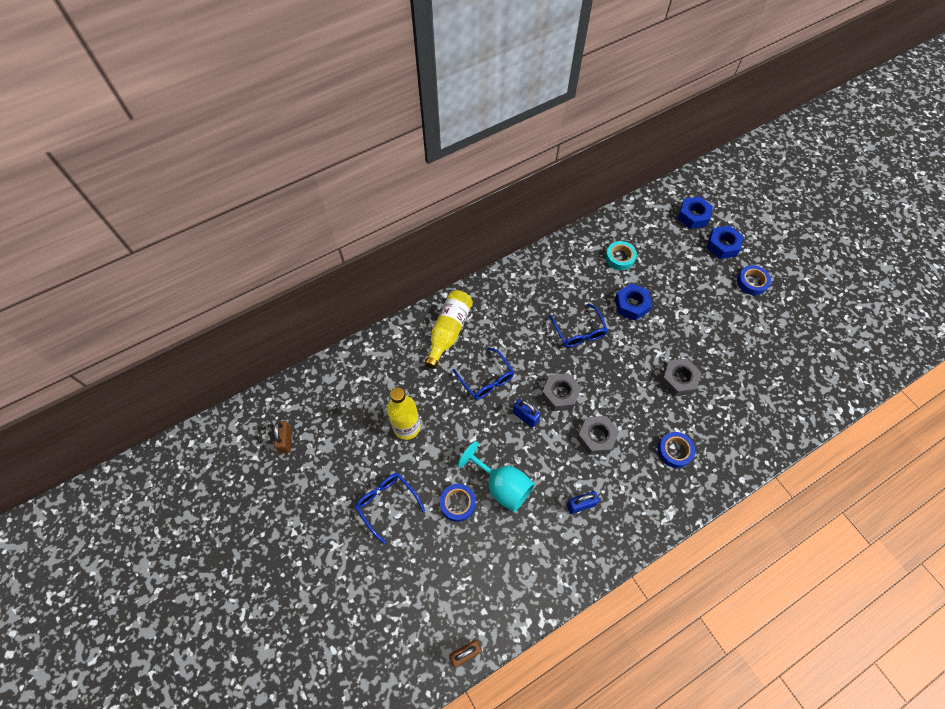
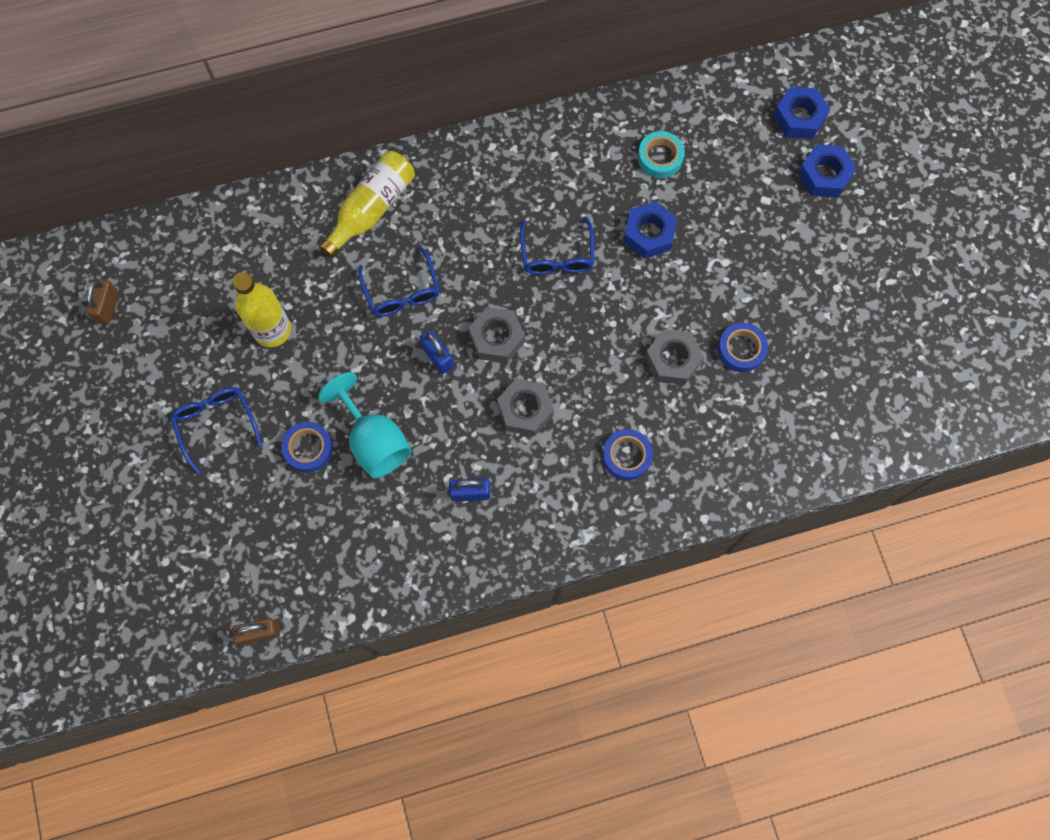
camera: 15 degrees right, 10 degrees up
(752, 282) = (844, 243): blue tape -> blue tape (741, 349)

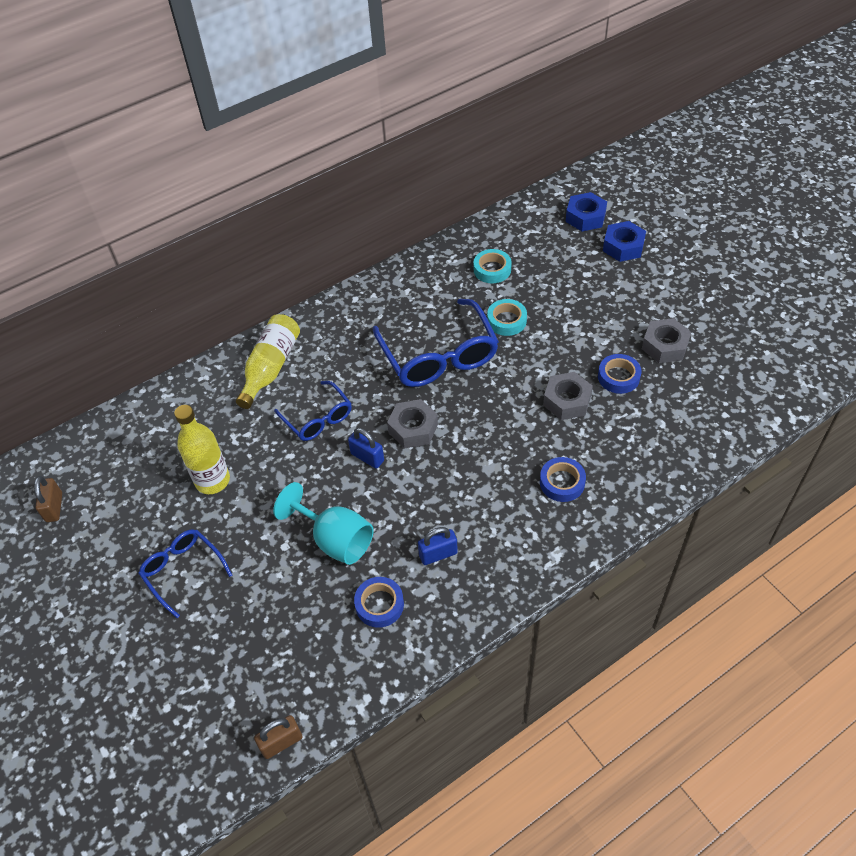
camera: 15 degrees left, 20 degrees down
(308, 448) = (276, 564): blue tape -> blue tape (379, 604)
(525, 410) = (459, 474): grey nut -> grey nut (664, 346)
(557, 255) = (439, 356): blue glasses -> blue glasses, size x1.74
(649, 234) = (506, 321): blue nut -> turquoise tape

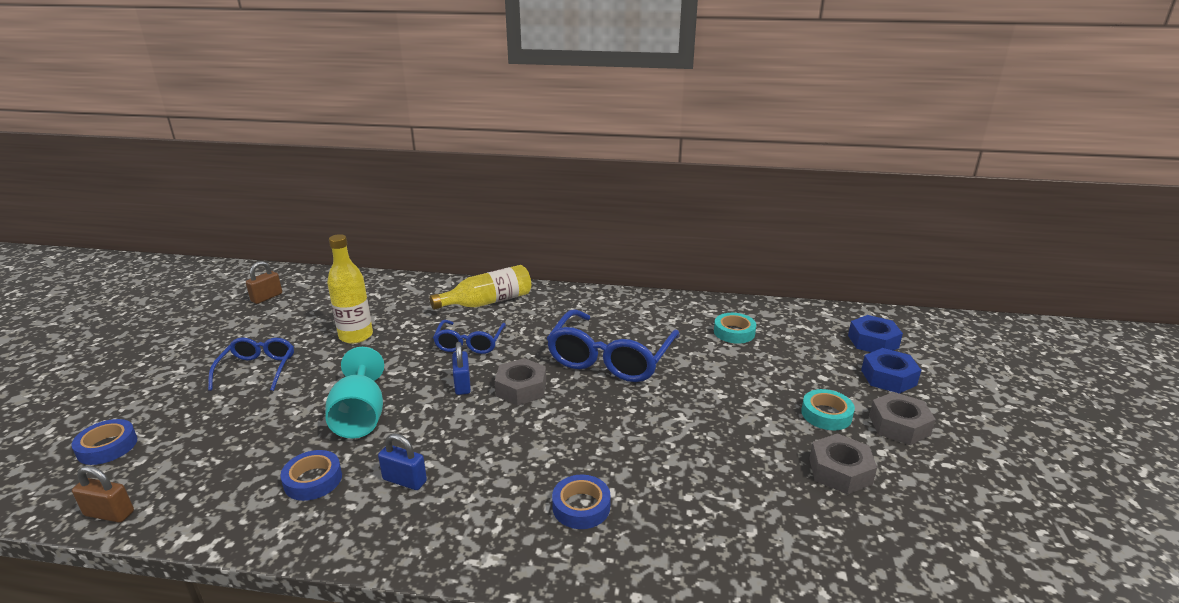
camera: 40 degrees right, 25 degrees down
(506, 321) = (700, 368): turquoise tape -> turquoise tape (826, 414)
(567, 401) = (676, 450): grey nut -> grey nut (899, 425)
(618, 377) = (754, 465): blue tape -> blue tape (107, 447)

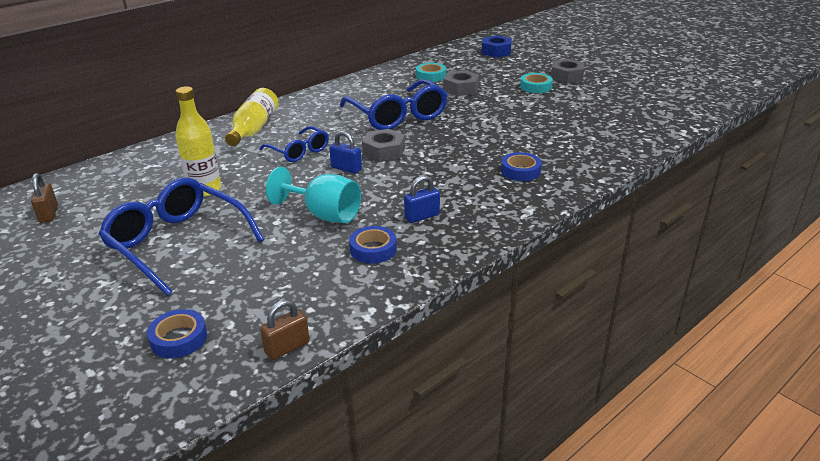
camera: 50 degrees left, 5 degrees up
(257, 369) = (177, 243): blue glasses -> blue glasses, size x1.74
(840, 471) = (579, 102): grey nut -> grey nut (461, 89)
(888, 377) = (529, 62): blue nut -> none

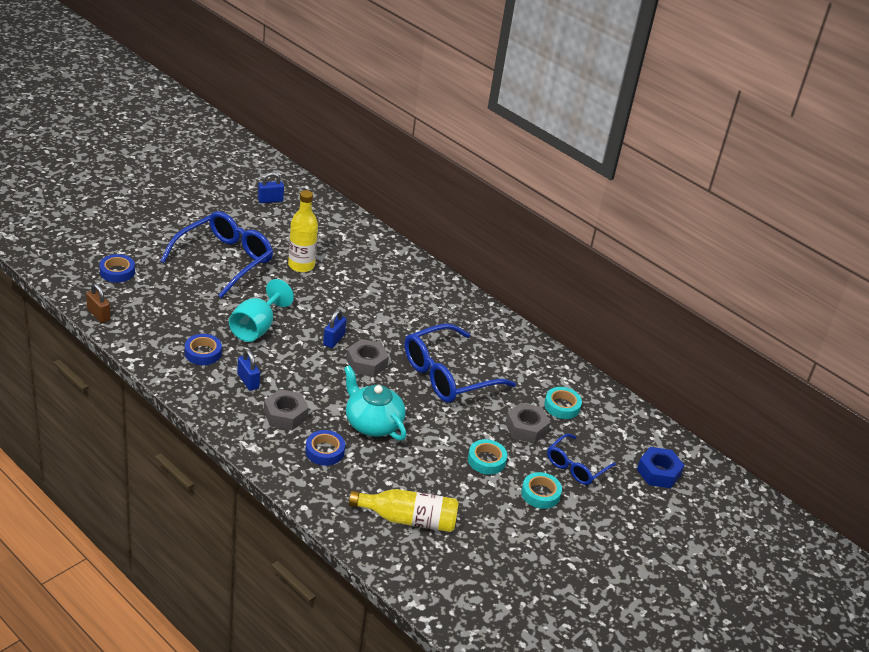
camera: 80 degrees right, 5 degrees up
(48, 214) = (270, 200): brown padlock -> blue padlock
(254, 129) = (413, 283): yellow bottle -> yellow bottle (408, 519)
(299, 151) = (367, 312): blue glasses -> blue glasses (576, 466)
(472, 149) = (372, 423): none -> turquoise teapot
(505, 103) = (486, 460): none -> turquoise tape
(566, 76) = (578, 529): grey nut -> grey nut (285, 415)

